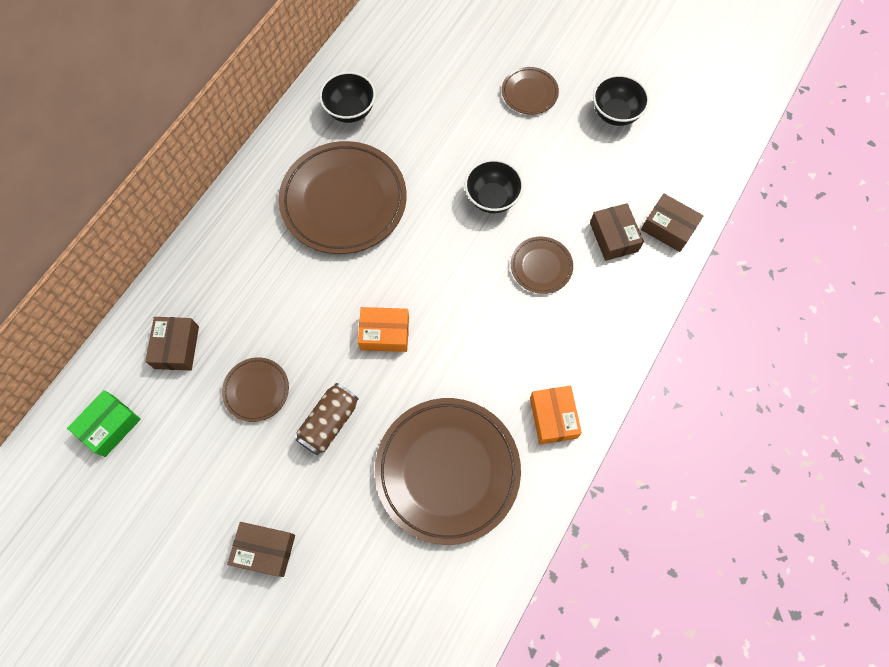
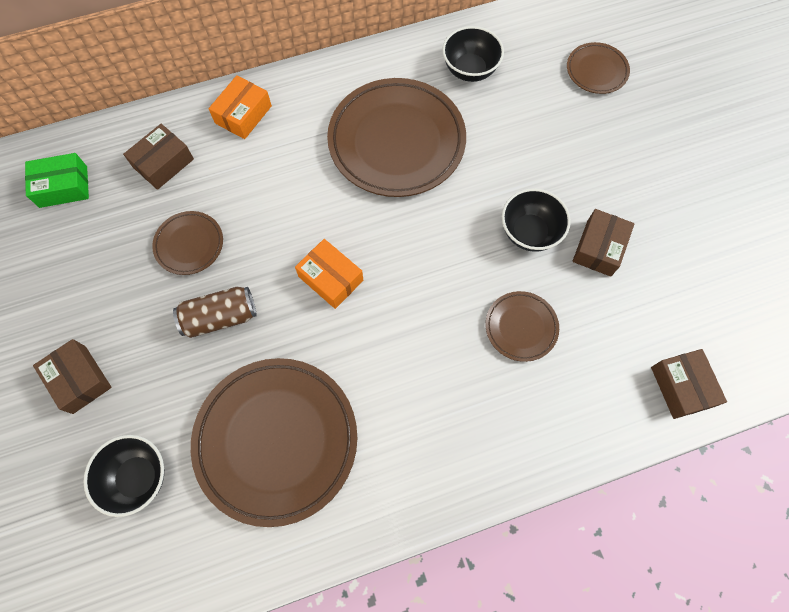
camera: 40 degrees right, 0 degrees up
(529, 93) = (649, 163): brown plate -> brown plate (596, 71)
(553, 417) = (410, 473): orange box -> orange box (243, 114)
(613, 237) = (616, 353): brown box -> brown box (599, 248)
(615, 113) = (720, 239): black bowl -> black bowl (138, 477)

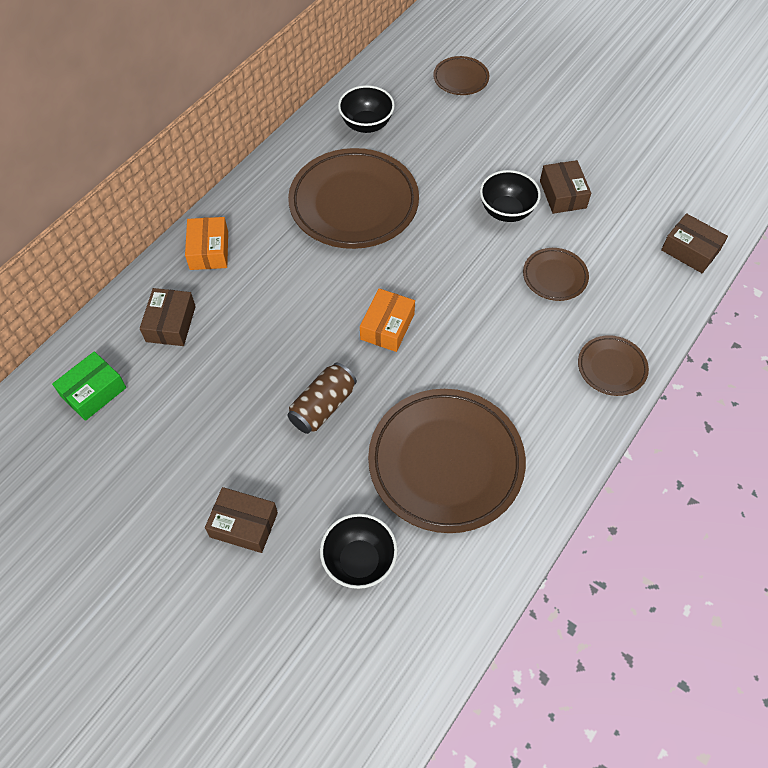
camera: 35 degrees left, 10 degrees down
(189, 244) = (249, 370): brown plate -> brown plate (611, 367)
(331, 278) = (387, 326): orange box -> orange box turned 75 degrees counterclockwise

